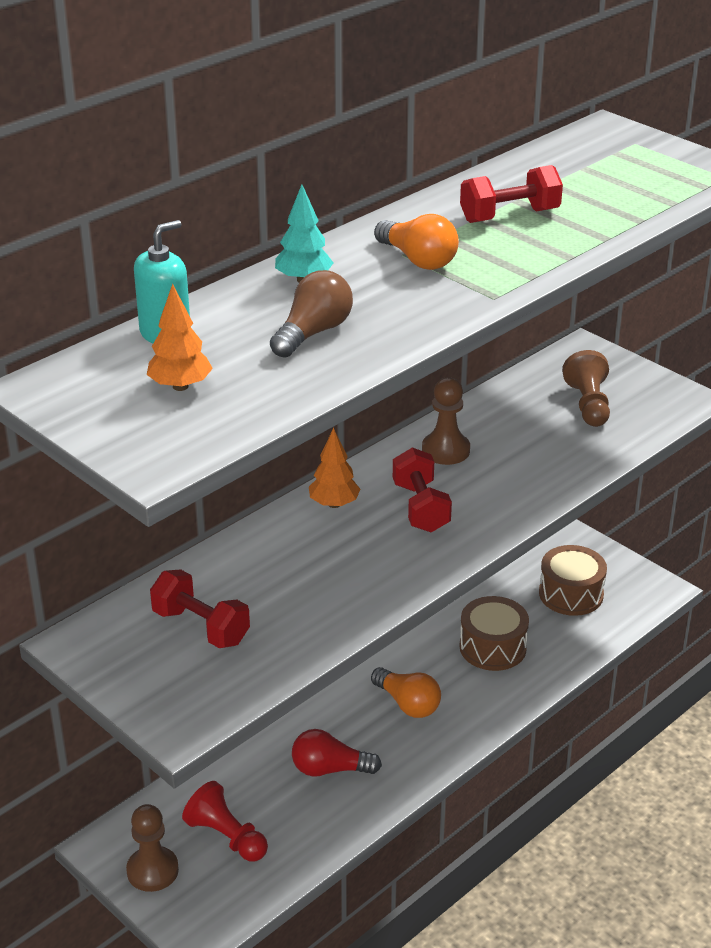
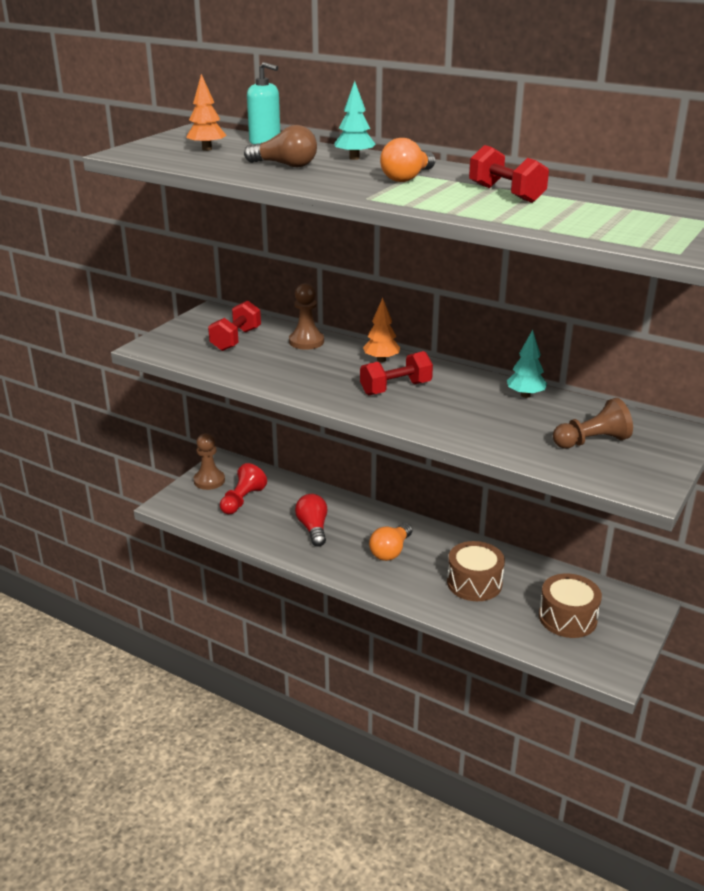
camera: 75 degrees right, 5 degrees down
(445, 450) = (474, 389): brown pawn -> brown pawn (306, 342)
(472, 419) = (525, 395): none -> turquoise tree

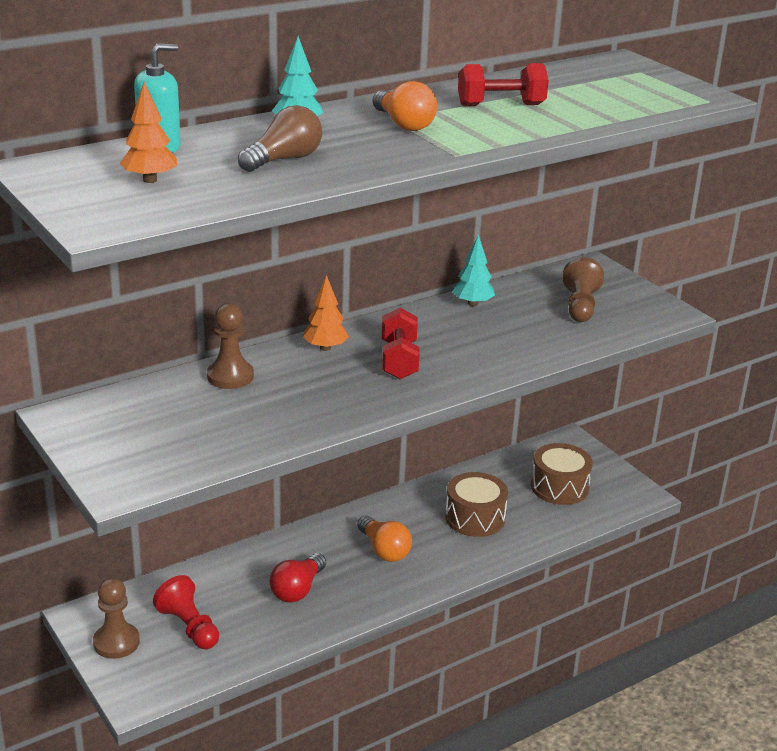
camera: 65 degrees left, 0 degrees up
(236, 339) = (171, 419): red dumbbell -> none
(313, 528) = (297, 589): red light bulb -> red light bulb turned 75 degrees counterclockwise

